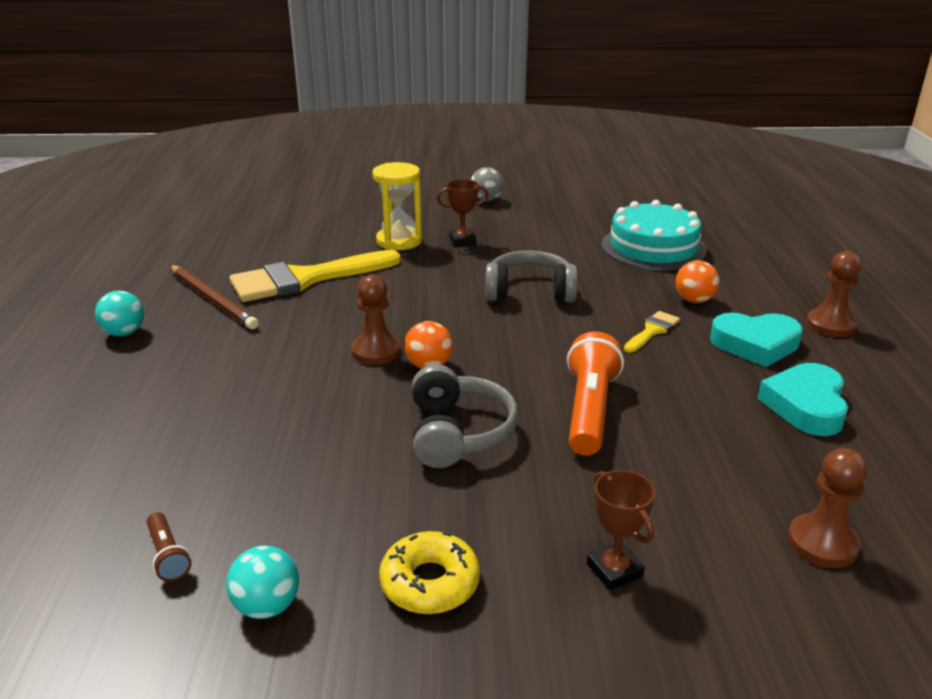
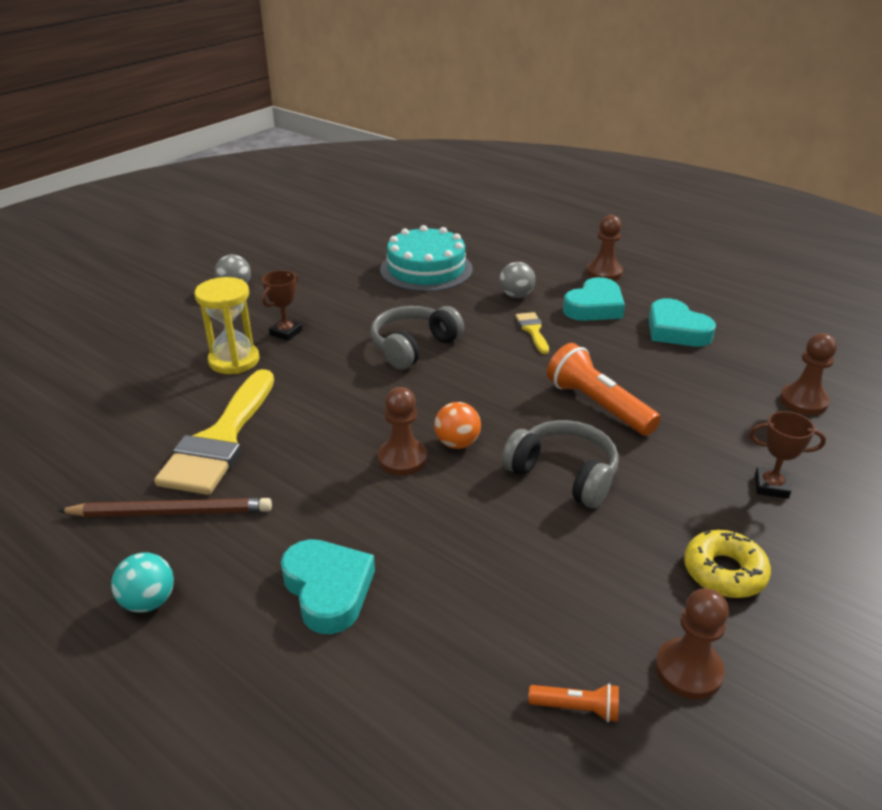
camera: 50 degrees left, 5 degrees up
(168, 556) = (577, 708): brown flashlight -> orange flashlight
(196, 388) = (328, 589): none -> turquoise heart
(267, 606) = (688, 670): turquoise ball -> brown pawn
(694, 300) = (516, 295): orange ball -> grey ball

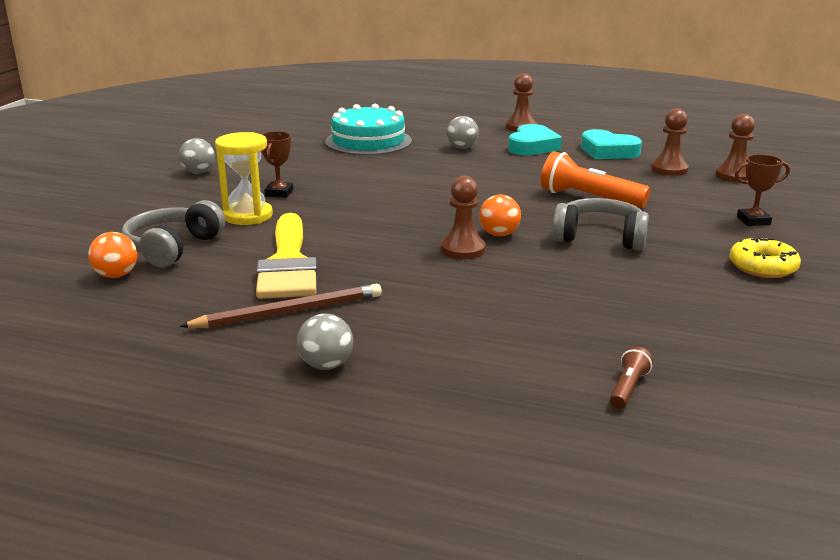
camera: 20 degrees left, 10 degrees down
(65, 421) = (116, 275): none -> orange ball
(149, 601) = (326, 365): turquoise ball -> grey ball
(328, 589) = (477, 329): turquoise heart -> none
(413, 347) = (405, 187): grey headphones -> grey headphones (173, 248)
(417, 734) = (628, 388): none -> brown flashlight
(532, 330) = (496, 165): yellow brush -> none
(577, 708) = (729, 351): orange flashlight -> none
(688, 670) = (785, 318): brown pawn -> brown pawn (669, 169)

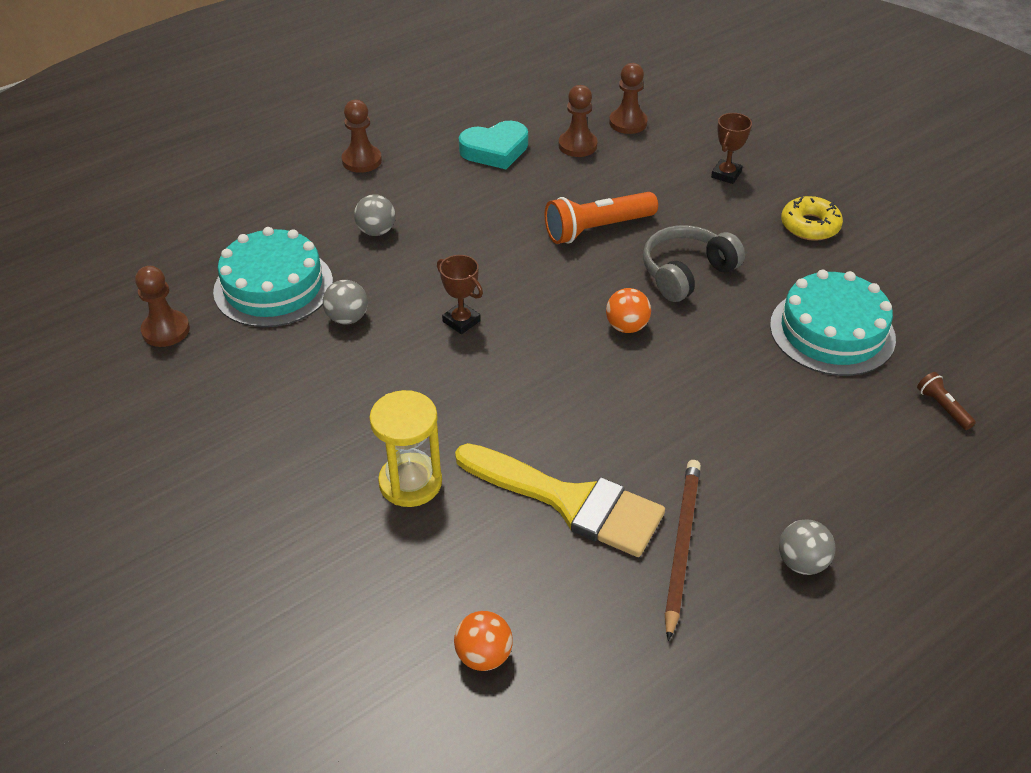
camera: 55 degrees left, 20 degrees up
(173, 248) = (447, 580): grey headphones -> none
(198, 172) = (216, 472): grey ball -> grey ball (347, 318)
(279, 193) = (365, 429): brown trophy -> brown trophy (461, 321)
(462, 249) = (640, 367): brown pawn -> brown pawn (166, 330)
(532, 146) = (428, 185): turquoise heart -> none
(638, 310) = (832, 331): none -> turquoise cake

